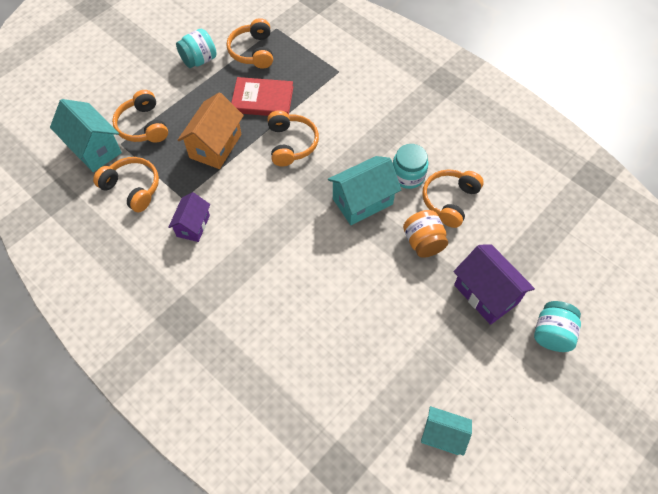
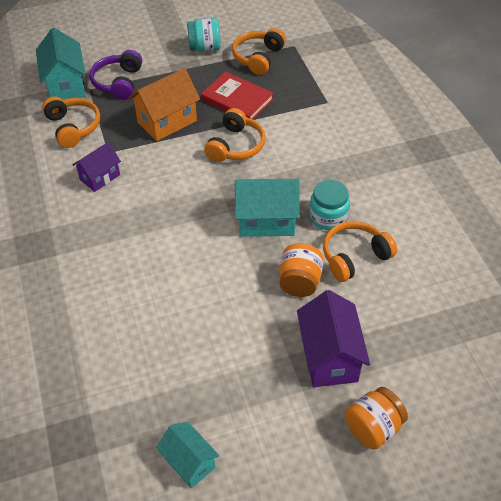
camera: 30 degrees right, 10 degrees down
(143, 126) = (118, 82): orange headphones -> purple headphones
(551, 333) = (373, 427): turquoise jar -> orange jar

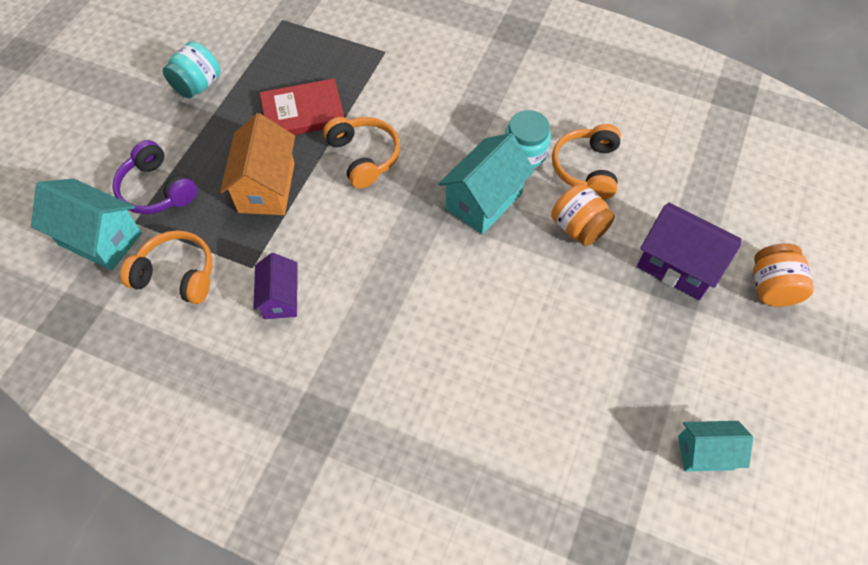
camera: 50 degrees left, 10 degrees up
(258, 57) = (265, 56): orange headphones -> none

